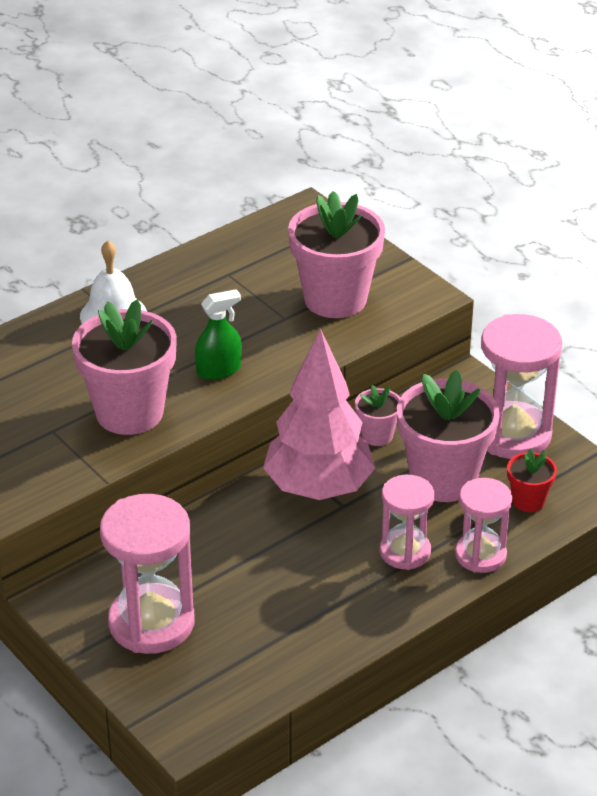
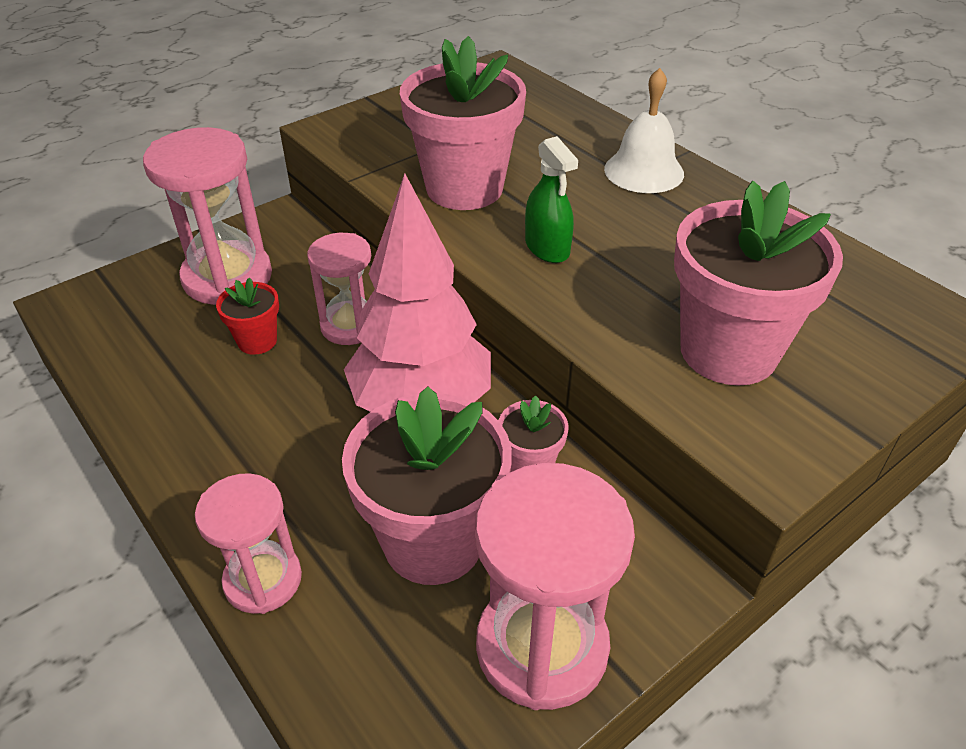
camera: 90 degrees right, 5 degrees up
(405, 552) = (288, 489): pink hourglass -> pink hourglass (350, 326)
(528, 501) = (374, 657): red flower pot -> red flower pot (257, 341)

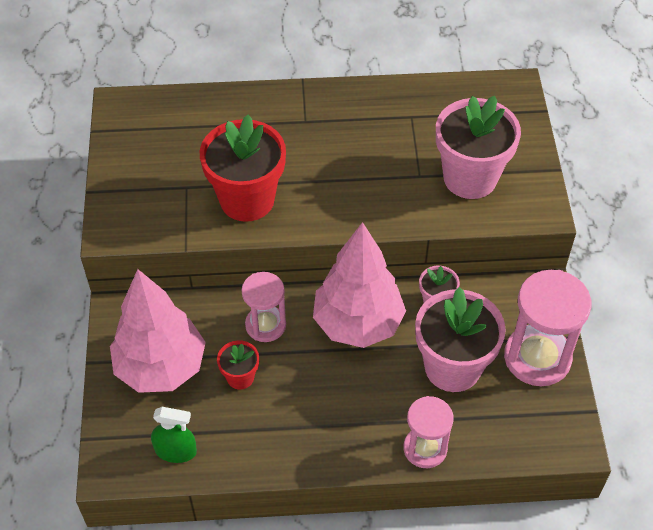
camera: 55 degrees left, 10 degrees up
(227, 277) = (161, 367): pink hourglass -> pink tree
(464, 188) = (247, 200): pink flower pot -> red flower pot
(547, 248) = (336, 196): green spray bottle -> green spray bottle (176, 451)
(644, 171) = (304, 111): white bell -> none

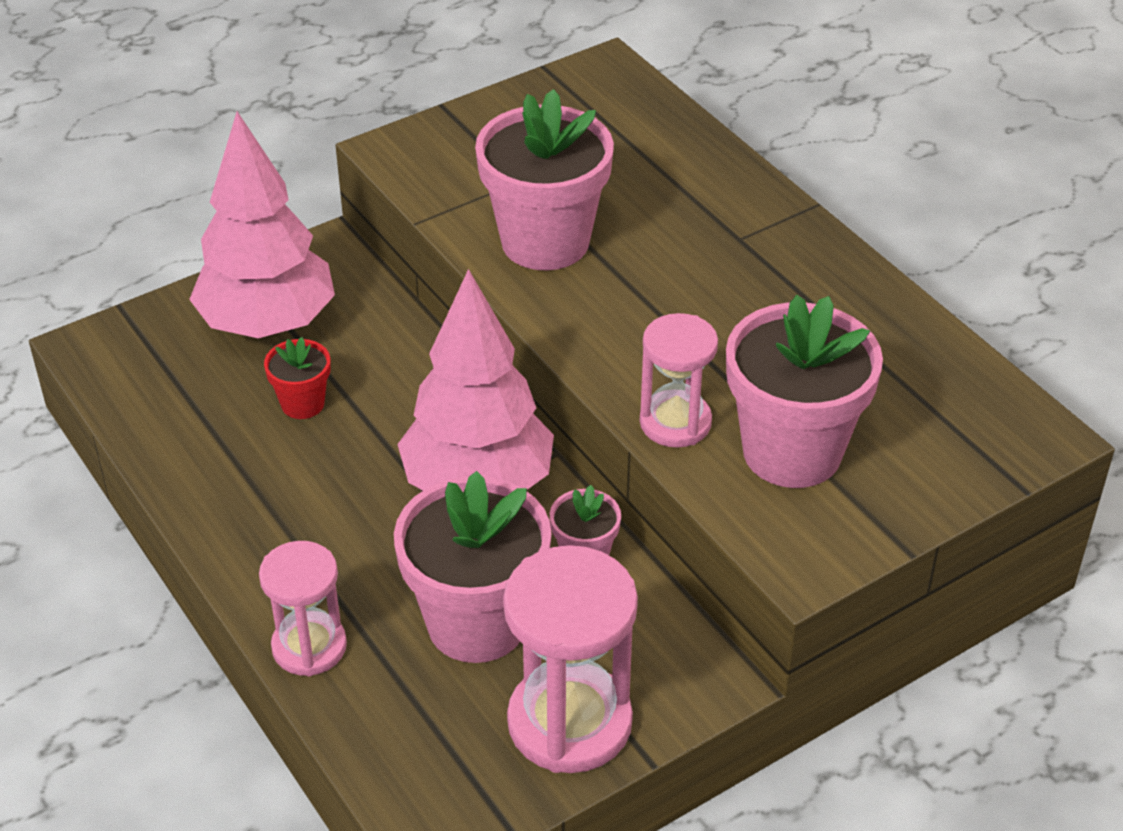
camera: 60 degrees right, 10 degrees down
(176, 451) = (150, 392): green spray bottle -> none
(247, 200) = (545, 242): red flower pot -> pink flower pot
(265, 325) = (405, 392): pink hourglass -> pink hourglass (675, 422)

